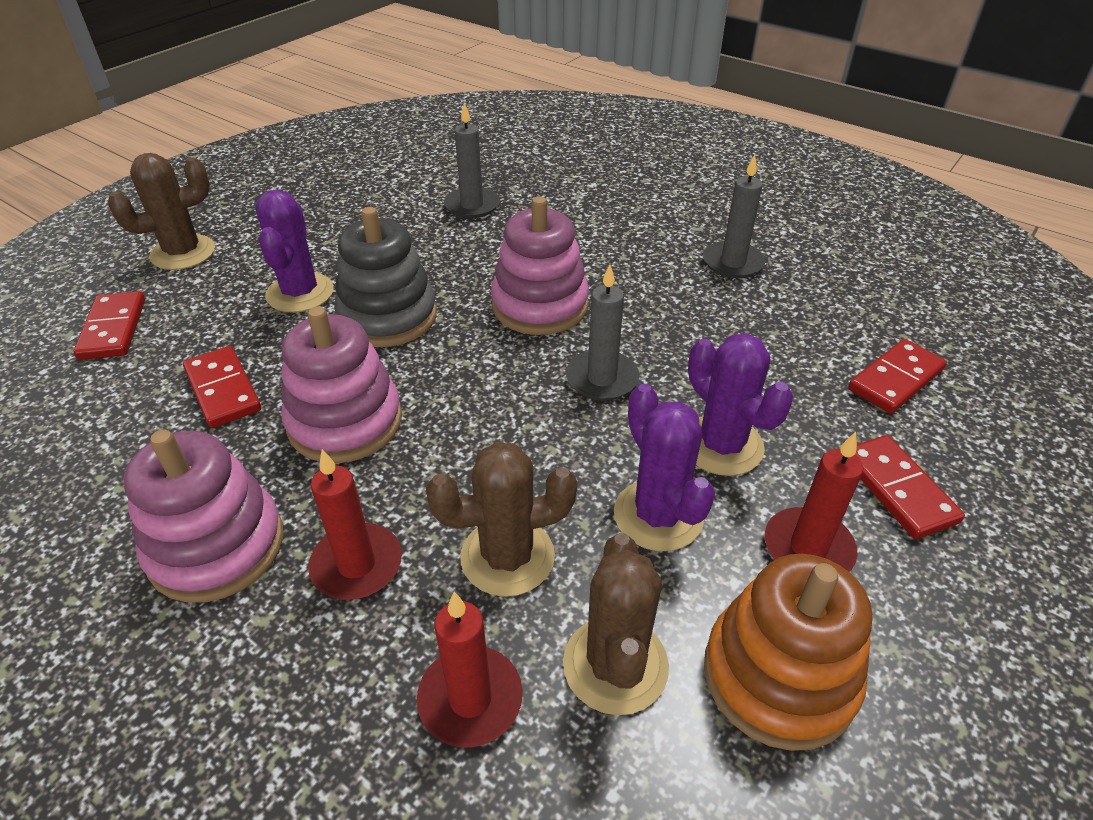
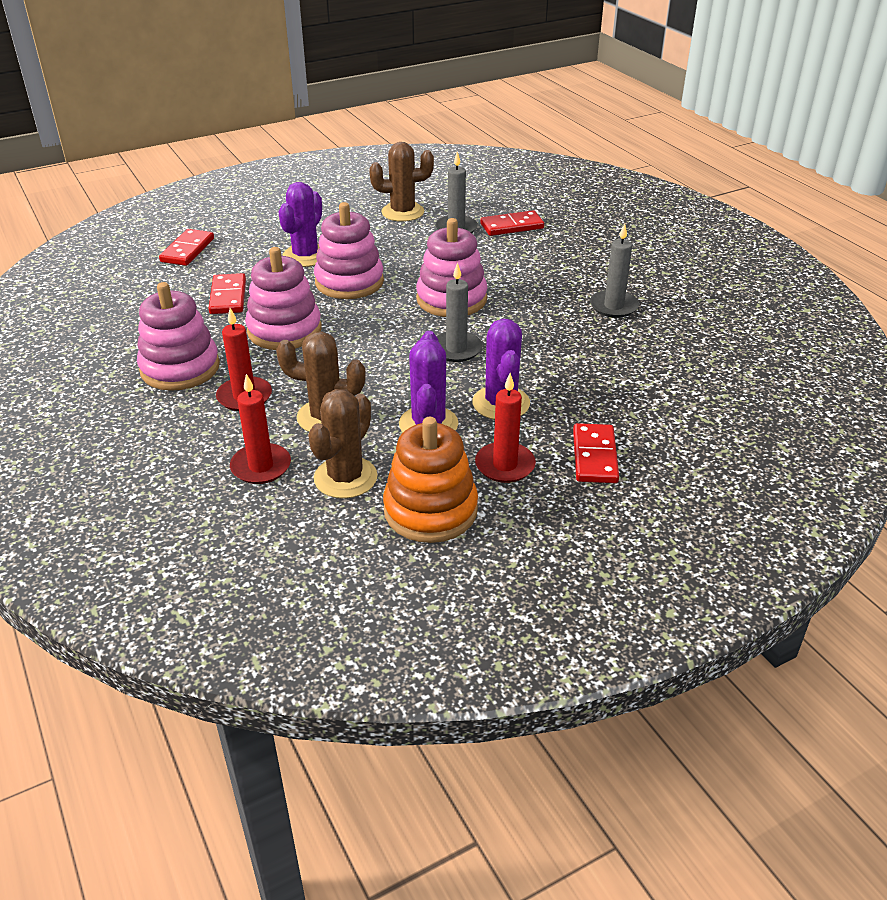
camera: 25 degrees right, 5 degrees down
(183, 253) = (251, 217): brown cactus -> brown cactus (402, 212)
(388, 316) = (349, 282): grey stacking toy -> pink stacking toy
(896, 379) = (660, 402): red domino -> red domino (512, 226)

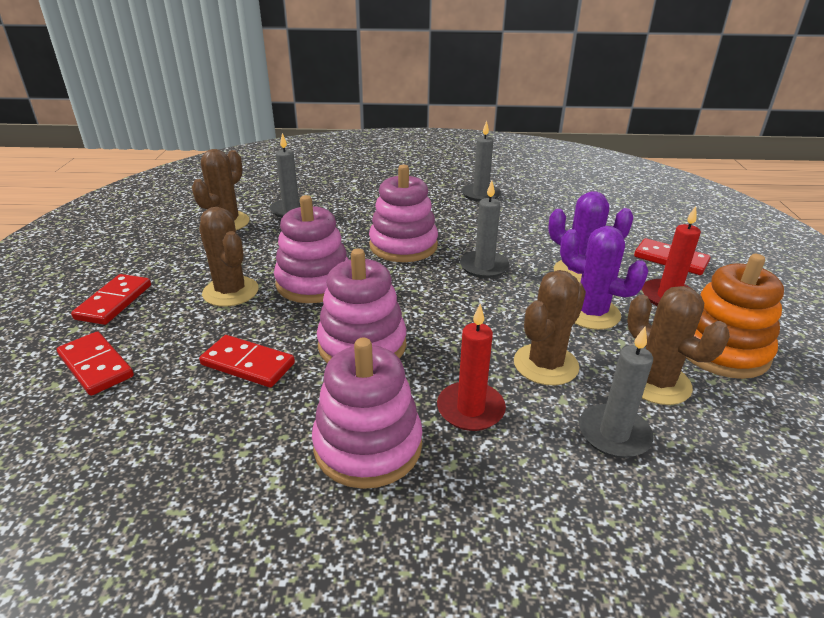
camera: 60 degrees left, 5 degrees down
(261, 466) = (614, 434): red candle -> grey candle
(305, 256) = (230, 292): purple cactus -> brown cactus
(512, 226) = (321, 190): red domino -> red domino (114, 302)

